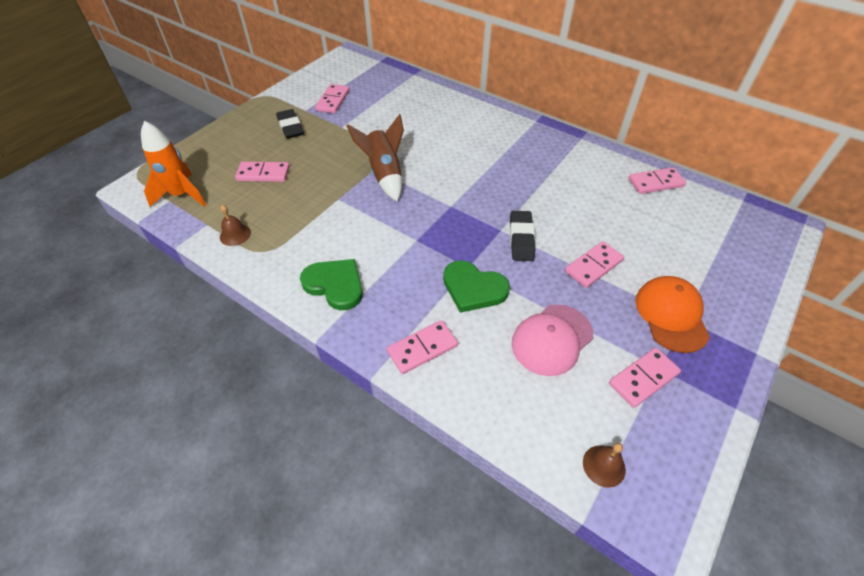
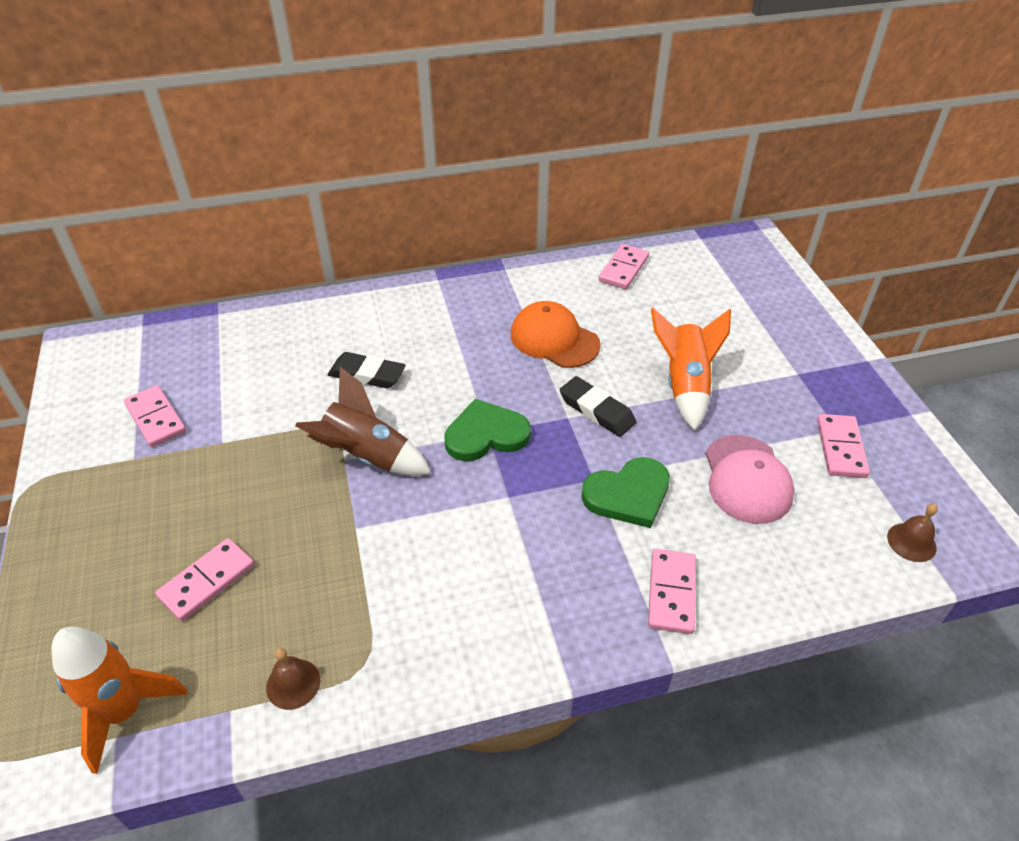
camera: 50 degrees left, 5 degrees down
(290, 127) = (147, 495): black eraser -> black eraser (367, 375)
(335, 285) = (502, 619): green heart -> green heart (486, 434)
(593, 266) = (685, 385): pink domino -> orange rocket
(671, 315) = (787, 379): orange cap -> orange cap (554, 339)

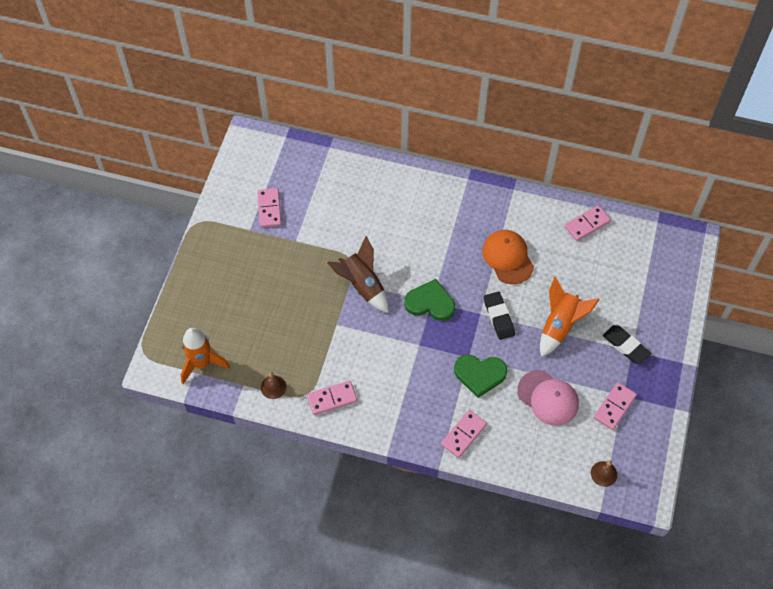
camera: 30 degrees right, 15 degrees up
(207, 581) = (257, 318): pink domino -> pink domino (332, 398)
(367, 375) = (389, 232): black eraser -> black eraser (625, 346)
(747, 479) = (548, 398): pink cap -> pink cap turned 75 degrees counterclockwise

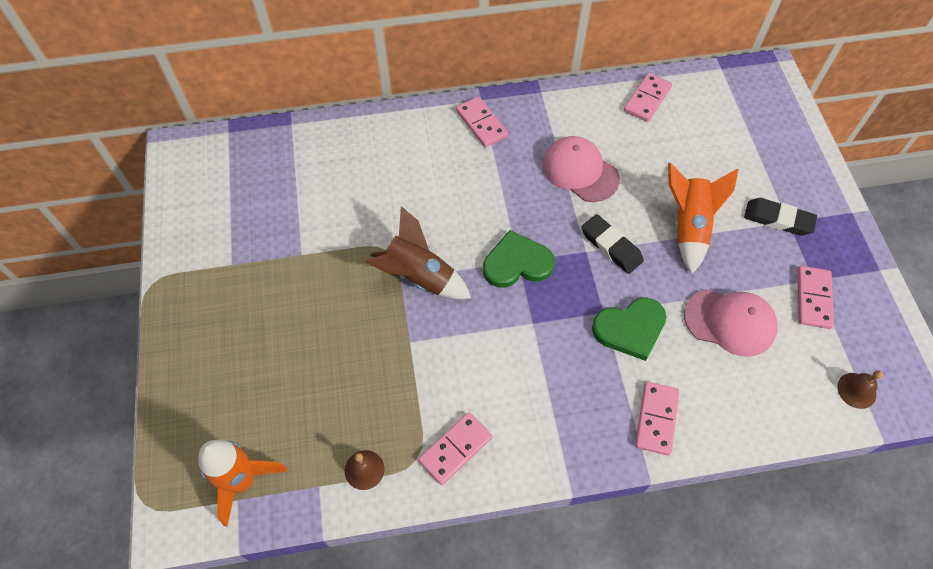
camera: 25 degrees left, 0 degrees up
(269, 209) = (246, 227): pink domino -> pink domino (481, 124)
(508, 257) = (580, 171): orange cap -> pink cap

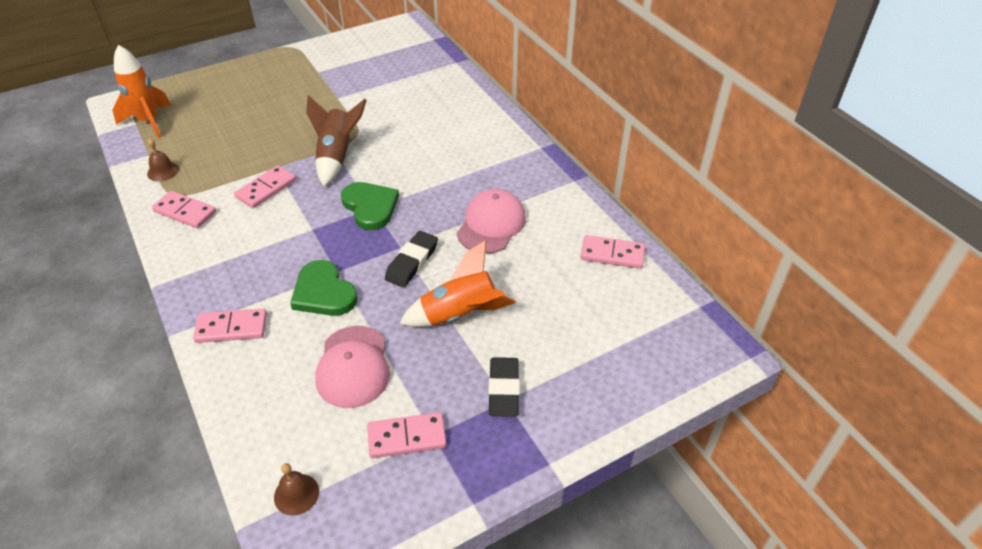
camera: 70 degrees right, 15 degrees down
(481, 124) = (513, 153): pink domino -> pink domino (266, 189)

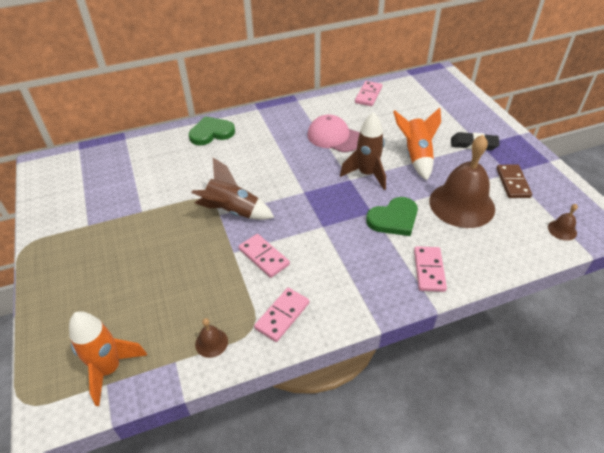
camera: 80 degrees left, 0 degrees up
(353, 366) = (461, 204): pink cap -> brown bell
(370, 207) = (303, 193): green heart -> green heart (211, 133)
(407, 437) = (512, 183): pink domino -> brown domino
(412, 262) = (367, 174): black eraser -> brown rocket

